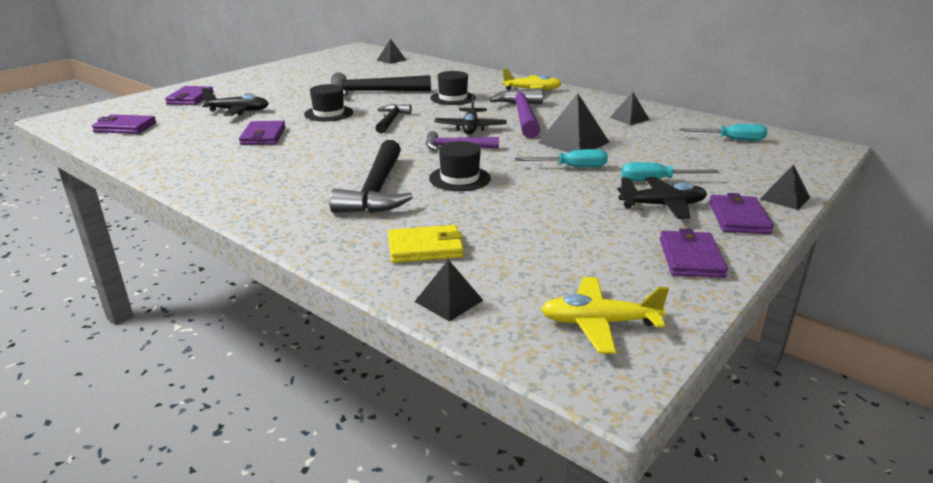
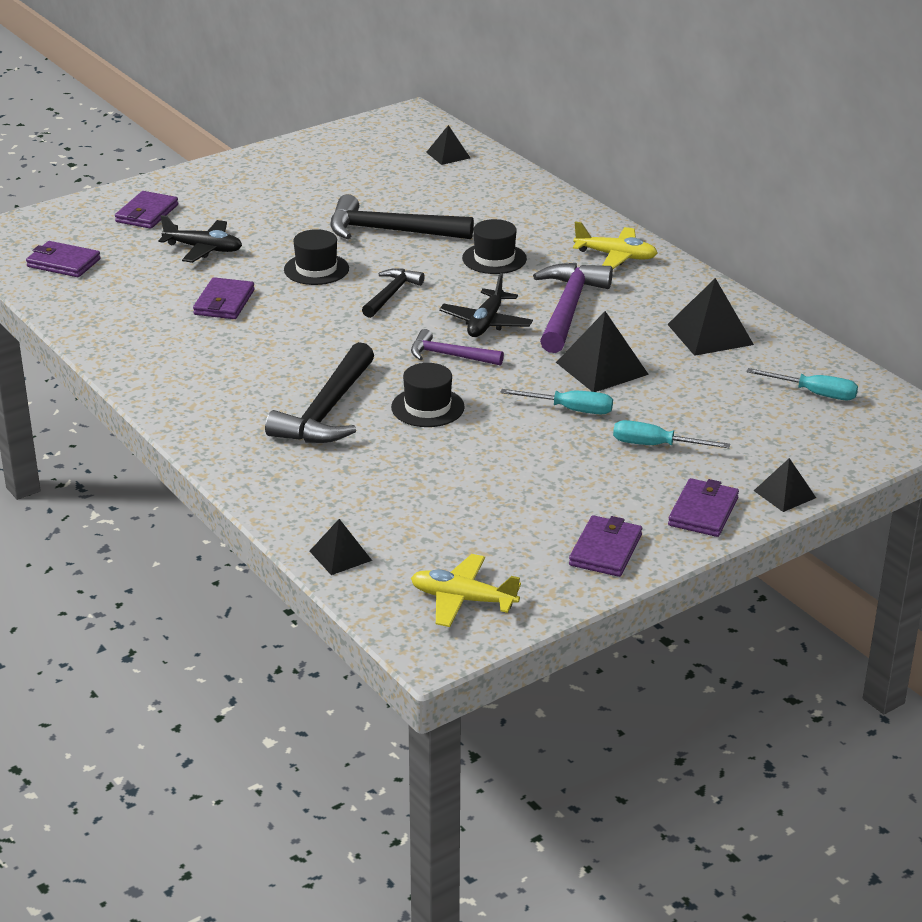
camera: 15 degrees right, 5 degrees up
(425, 248) = (345, 495): yellow wallet -> none
(629, 118) = (710, 334): black pyramid -> black pyramid, size x1.66
(662, 206) = (632, 482): black plane -> none

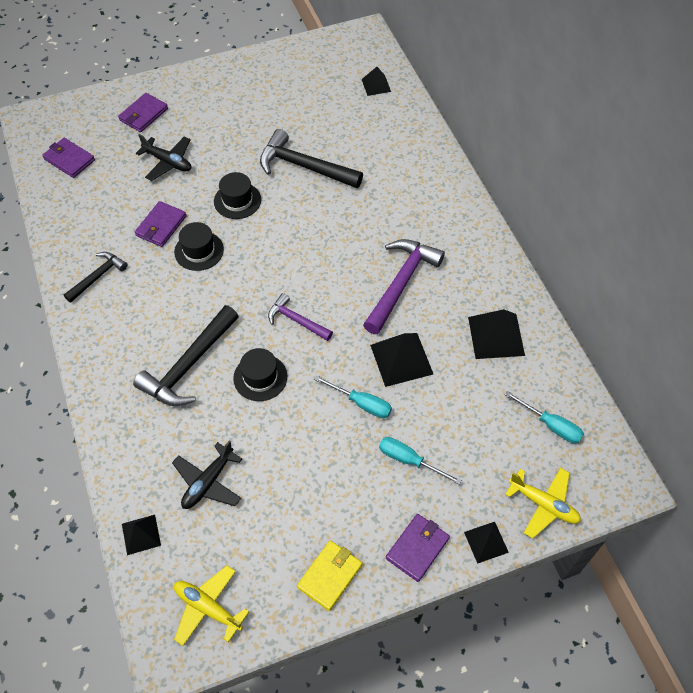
camera: 15 degrees right, 25 degrees up
(391, 294) = (279, 240): black hammer -> black hammer (98, 277)
(486, 323) = (335, 287): black plane -> black plane (208, 482)
(494, 259) = (367, 213): black hat -> black hat (199, 251)
(605, 550) = (330, 576): purple wallet -> yellow wallet
(616, 256) = (457, 228): yellow plane -> yellow plane (543, 504)

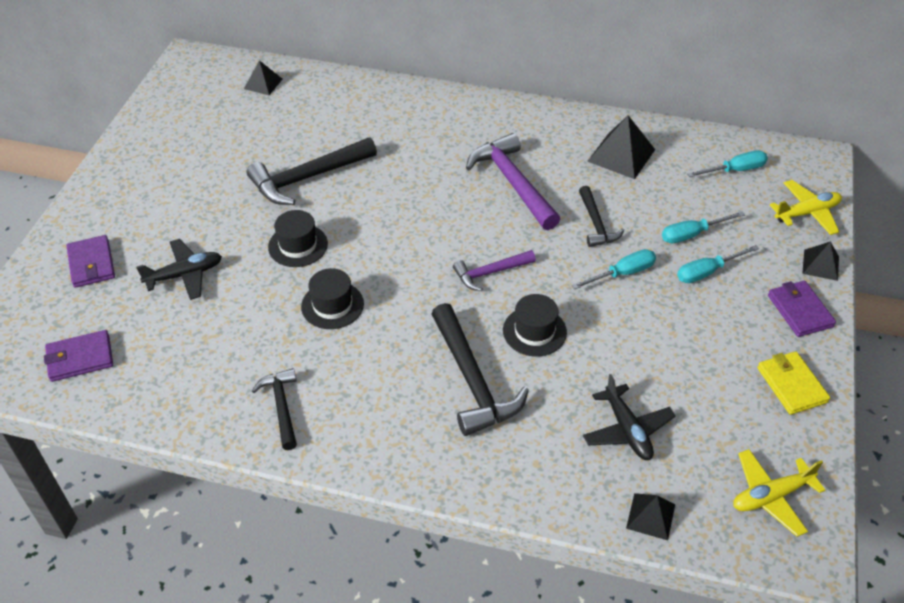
camera: 55 degrees left, 10 degrees down
(161, 226) = (267, 320): purple wallet -> none
(401, 359) = (596, 224): black pyramid -> black hammer
(444, 430) = (692, 234): none -> turquoise screwdriver

